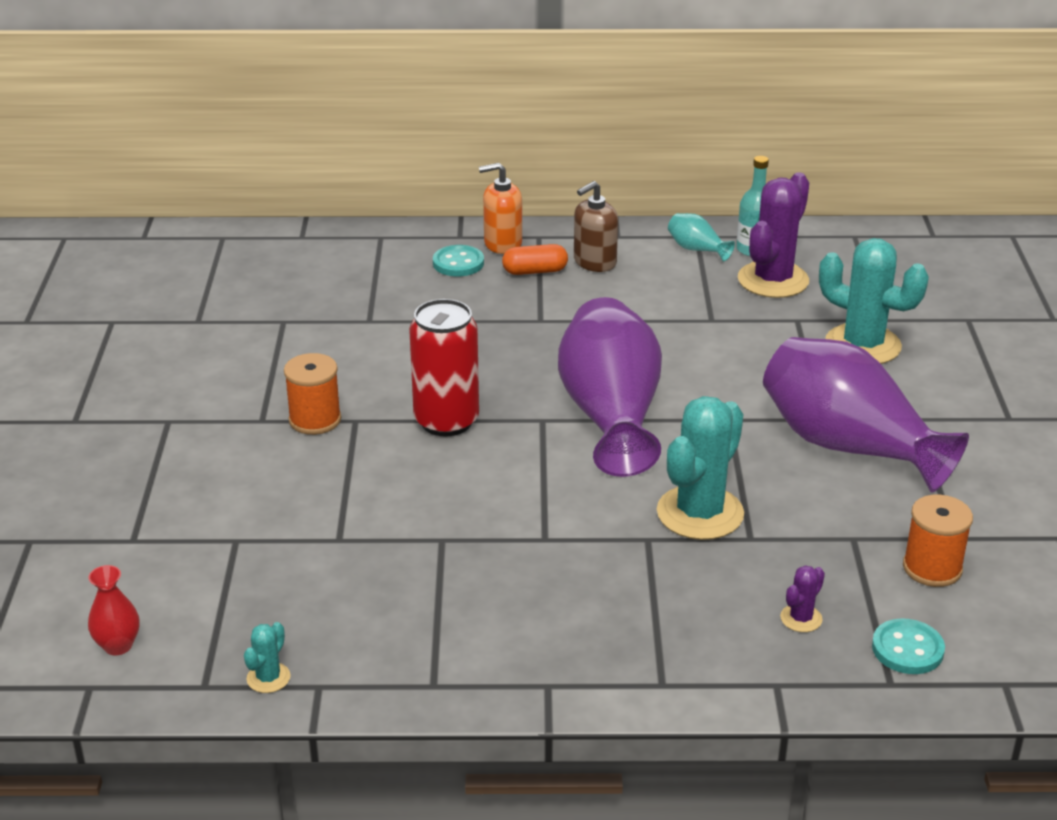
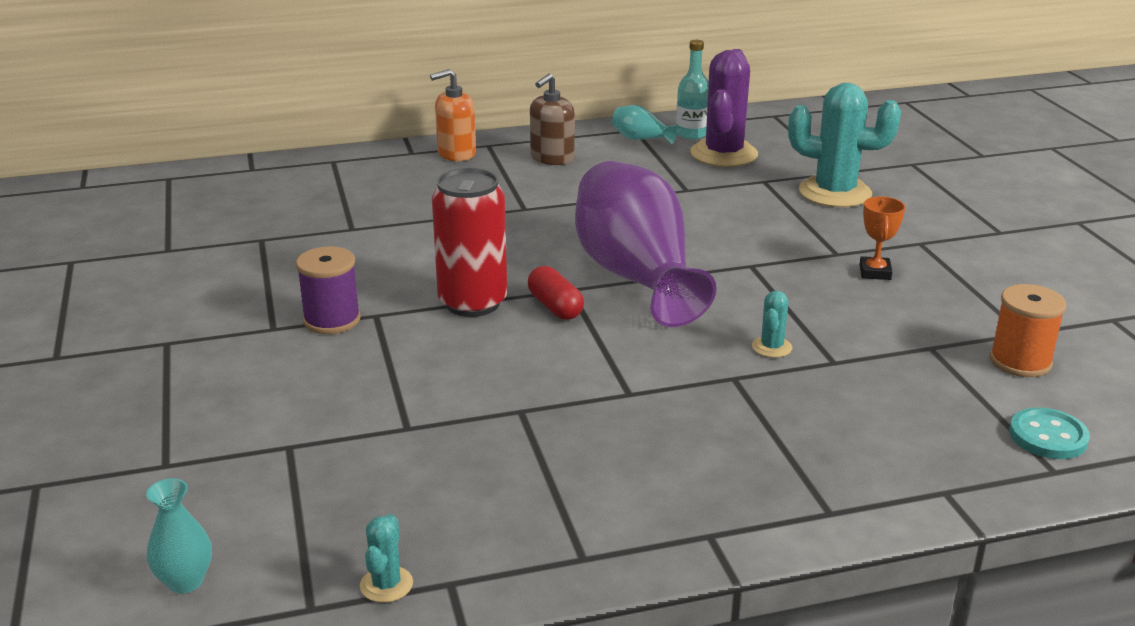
camera: 15 degrees left, 5 degrees down
(118, 645) = (185, 581): red vase -> turquoise vase
(315, 420) = (332, 320): orange spool -> purple spool
(458, 263) = (420, 173): turquoise button -> none
(519, 437) = (555, 307): none -> red capsule
(535, 271) = (499, 171): orange capsule -> none
(700, 513) = (771, 347): turquoise cactus -> turquoise cactus, size x0.44
(801, 618) = (928, 425): purple cactus -> none
(848, 446) = (875, 272): purple vase -> orange trophy

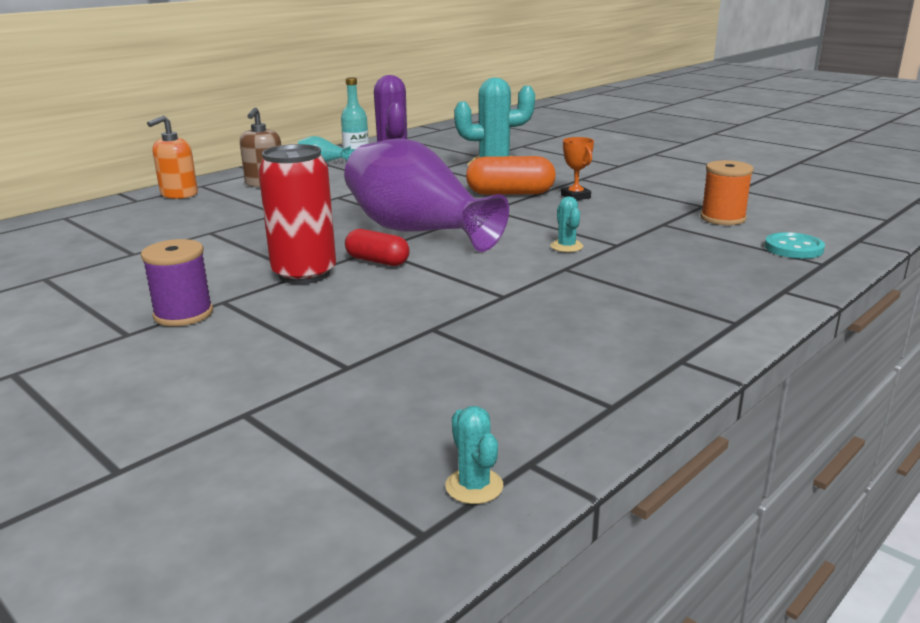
camera: 30 degrees left, 5 degrees down
(185, 581) = (256, 565): turquoise vase -> none
(802, 245) = (510, 193): none -> orange capsule

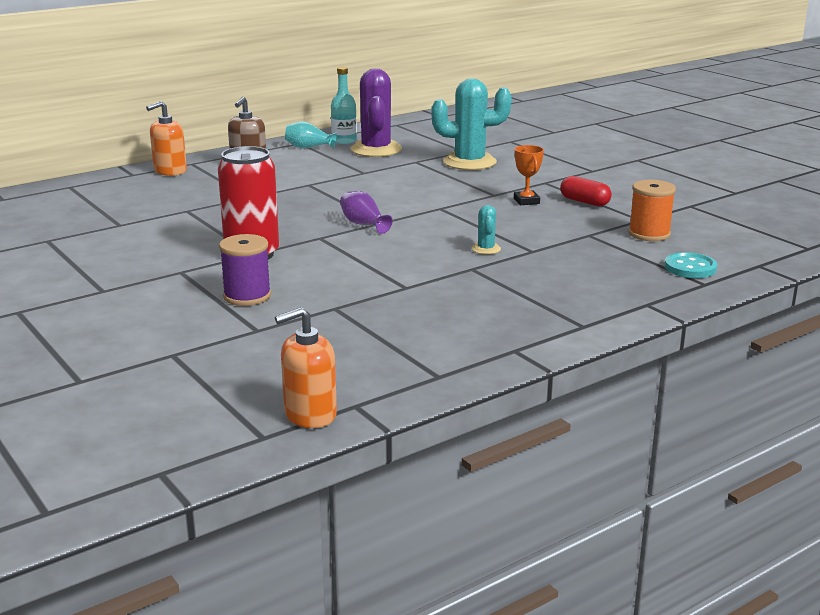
camera: 10 degrees right, 0 degrees up
(183, 314) = (147, 279): purple spool -> purple spool (247, 296)
(377, 261) = (316, 248): red capsule -> red capsule (584, 202)
(418, 232) = (363, 224): purple vase -> purple vase, size x0.40
(474, 486) = (310, 414): turquoise cactus -> orange soap dispenser
(510, 193) = (467, 193): orange capsule -> none

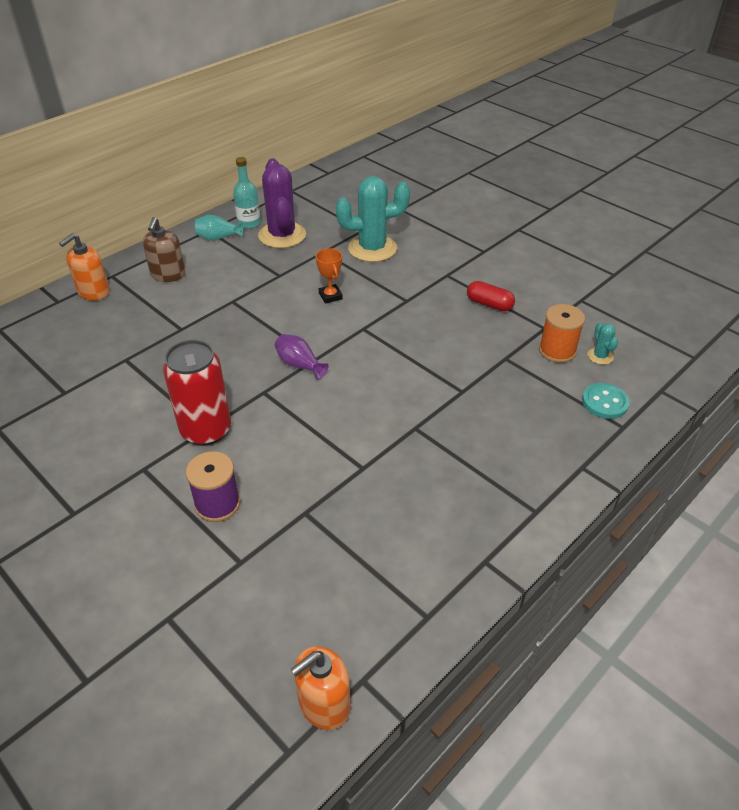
camera: 10 degrees left, 20 degrees up
(486, 249) = (420, 393): turquoise cactus -> turquoise cactus (600, 356)
(526, 201) = (438, 308): orange trophy -> orange trophy (330, 296)

